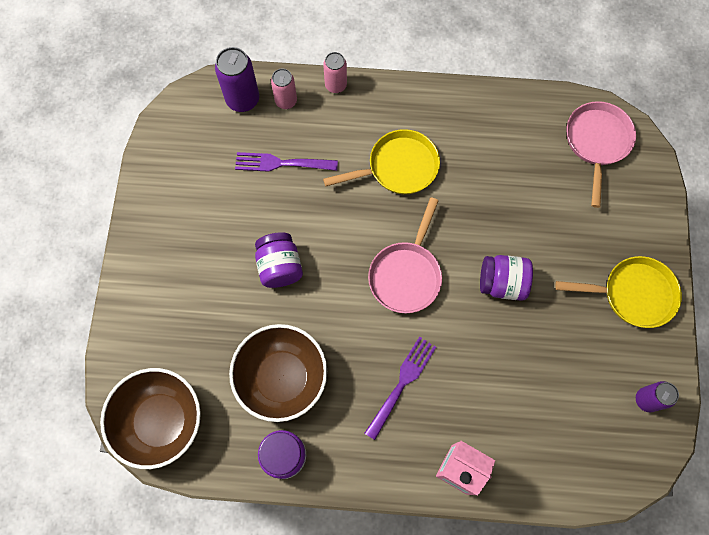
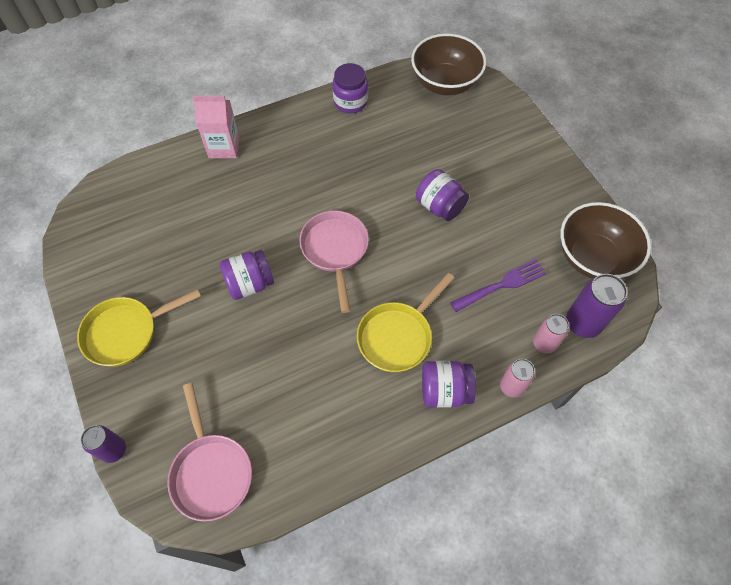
camera: 150 degrees right, 10 degrees down
(282, 378) = (383, 140): brown bowl -> brown bowl (593, 257)
(388, 108) = (444, 391): none -> purple jar
(401, 384) = (294, 176): purple fork -> none
(646, 400) = (91, 254): purple can -> purple can (114, 450)

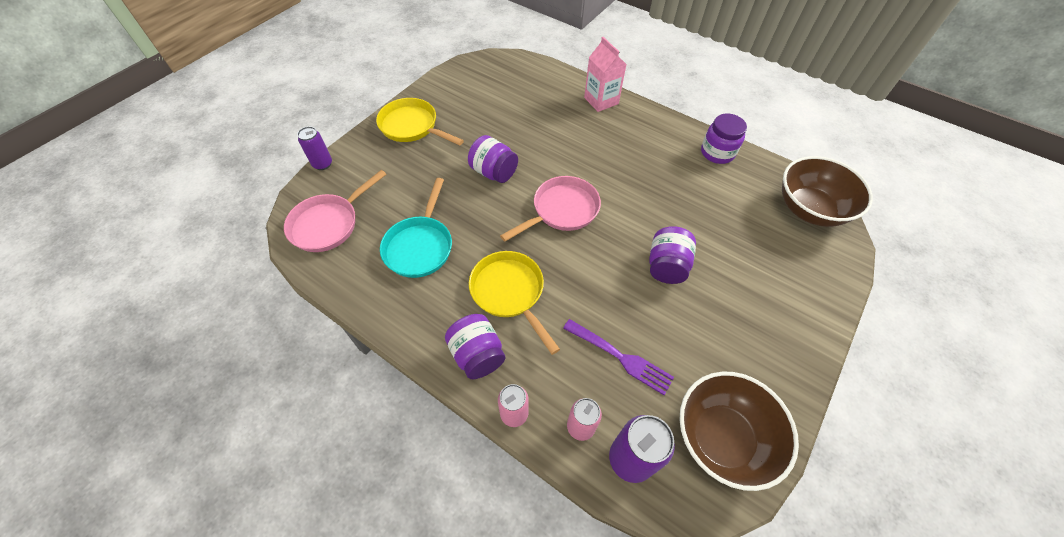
camera: 60 degrees right, 5 degrees down
(299, 391) = (420, 246): none -> turquoise pan
(398, 336) = (510, 293): yellow pan -> yellow pan turned 45 degrees clockwise

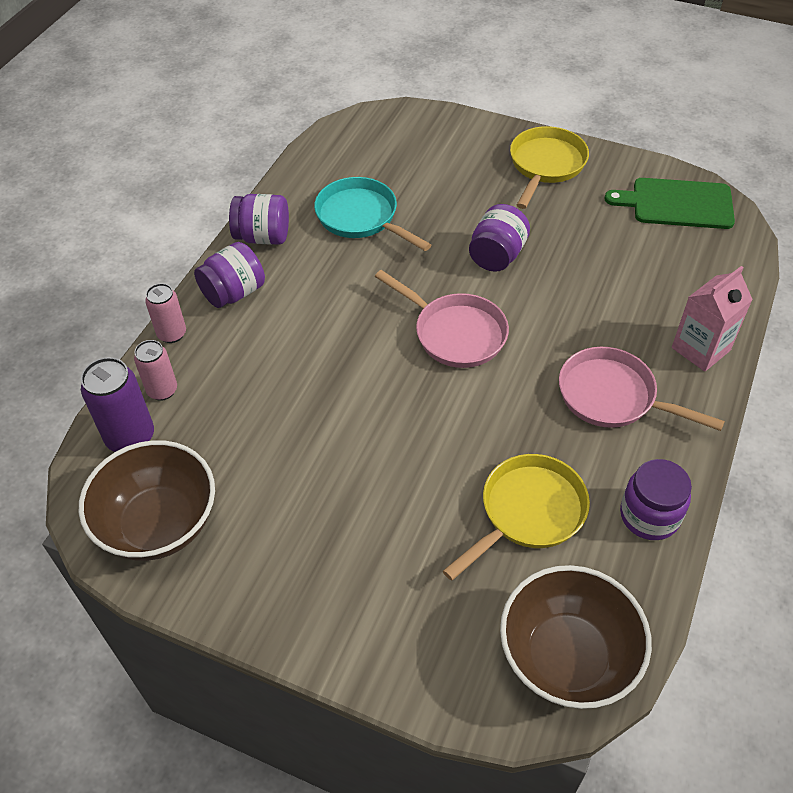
camera: 80 degrees right, 5 degrees down
(322, 164) = (453, 113): purple can -> none
(329, 224) = (371, 143): pink pan -> pink pan (613, 397)
(420, 246) = (361, 217): turquoise pan -> turquoise pan turned 45 degrees clockwise
(478, 77) = (677, 204): none -> green cutting board
(510, 293) = (316, 305): yellow pan -> yellow pan (527, 513)
(620, 357) = (249, 417): purple fork -> none
(666, 266) = (393, 456): purple jar -> purple jar (263, 237)

